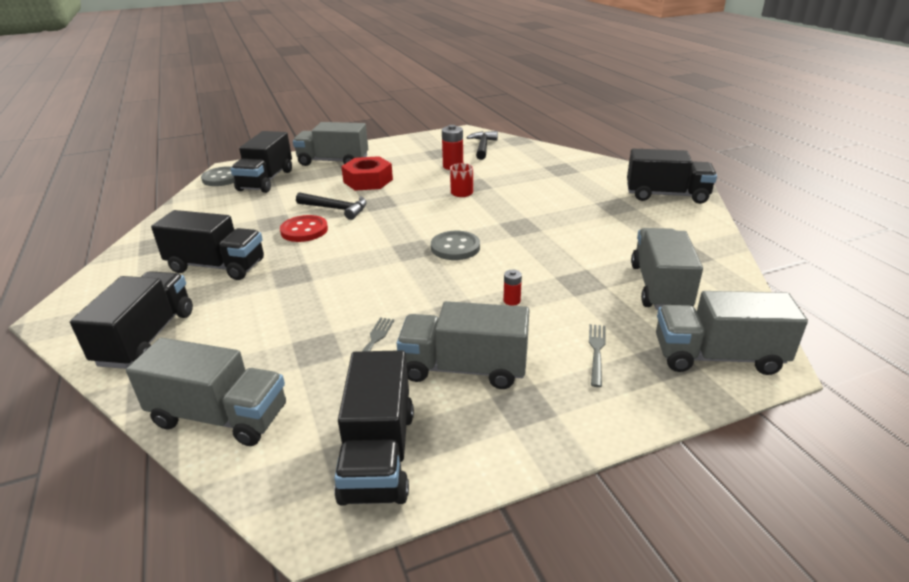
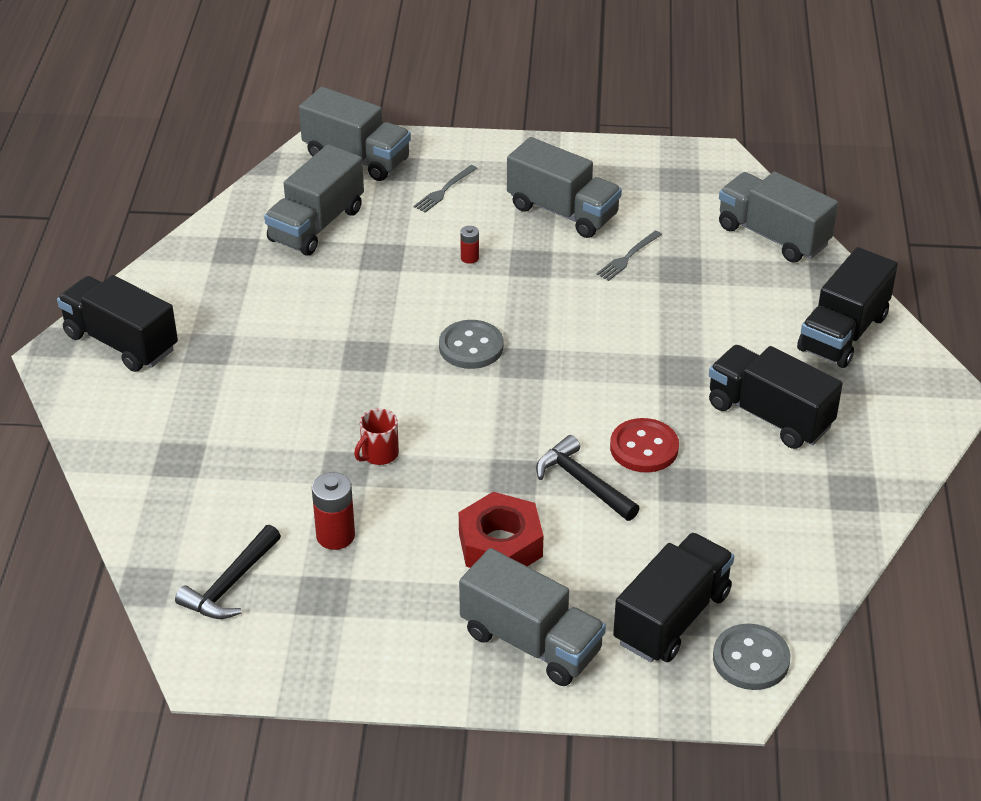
camera: 155 degrees left, 10 degrees up
(378, 454) = (661, 176): black truck -> none

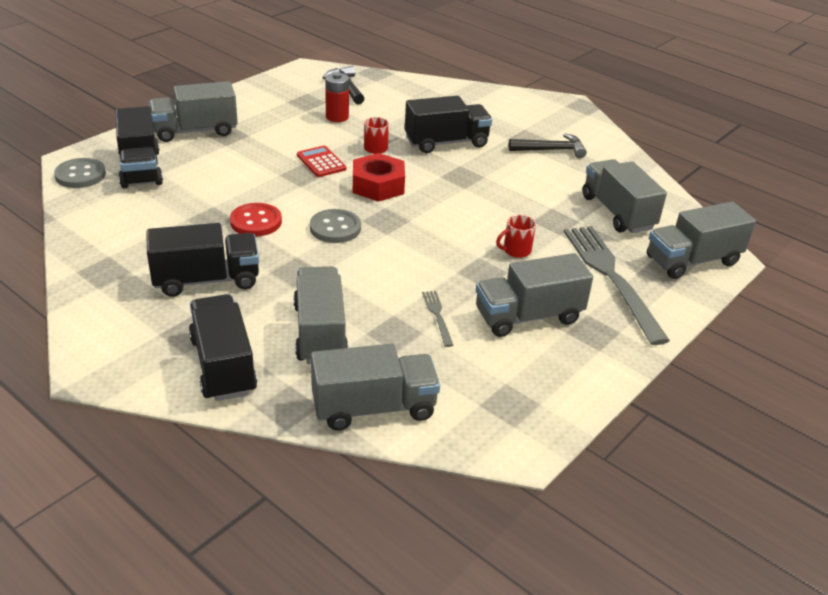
camera: 125 degrees right, 5 degrees down
(121, 342) = (562, 120): black truck -> black truck (446, 142)
(444, 190) = (611, 278): grey fork -> grey fork, size x2.37
(467, 477) = (321, 162): none -> red calculator
(469, 258) = (516, 250): red battery -> red mug
(471, 347) = (424, 210): grey button -> grey button (335, 228)
(500, 545) = (262, 150): red nut -> red nut (378, 185)
(583, 483) = (263, 190): black hammer -> black hammer (551, 150)
(736, 306) = (320, 333): none -> grey truck

